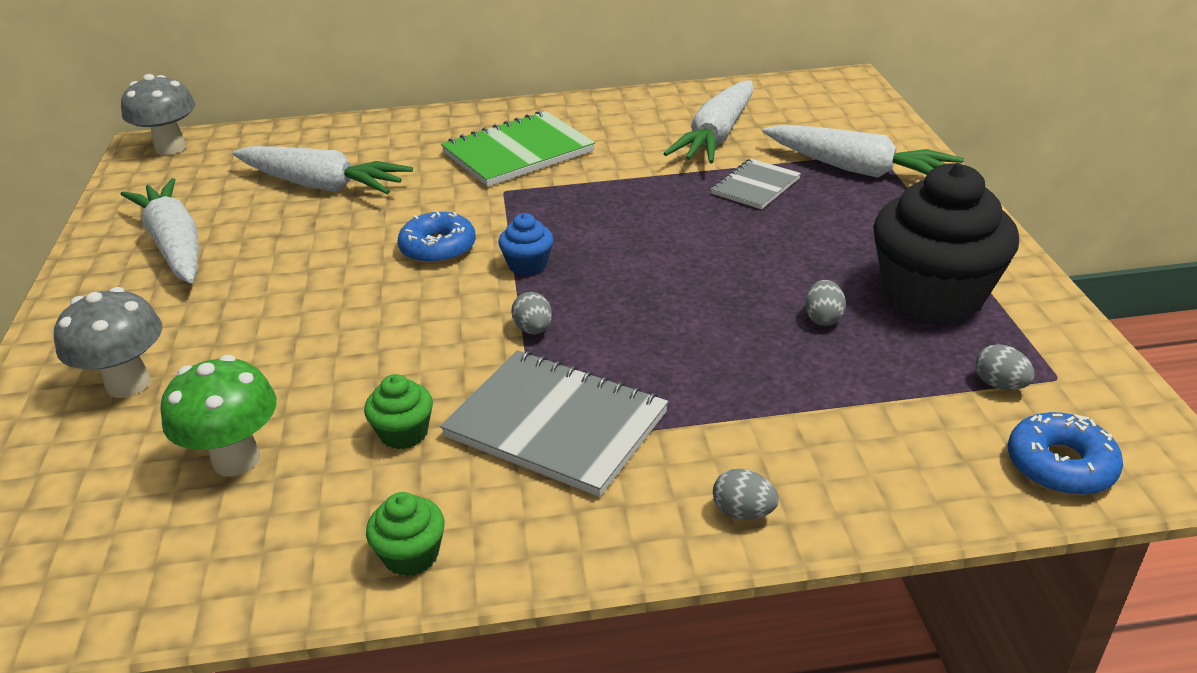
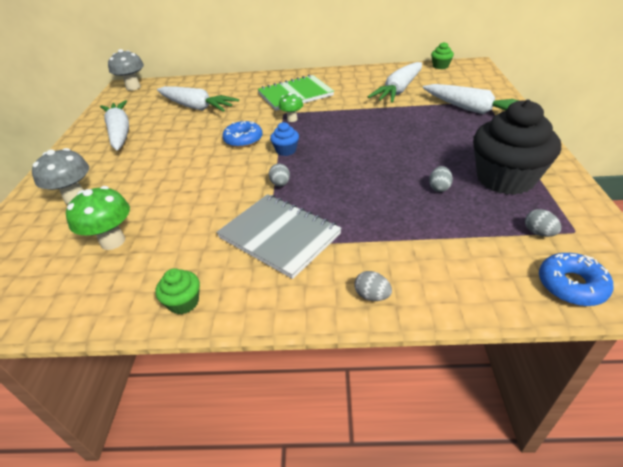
camera: 10 degrees right, 5 degrees up
(404, 433) = (199, 234): green cupcake -> green cupcake (440, 66)
(524, 202) = (292, 119): none -> green mushroom
(755, 186) = (414, 116): grey notebook -> none

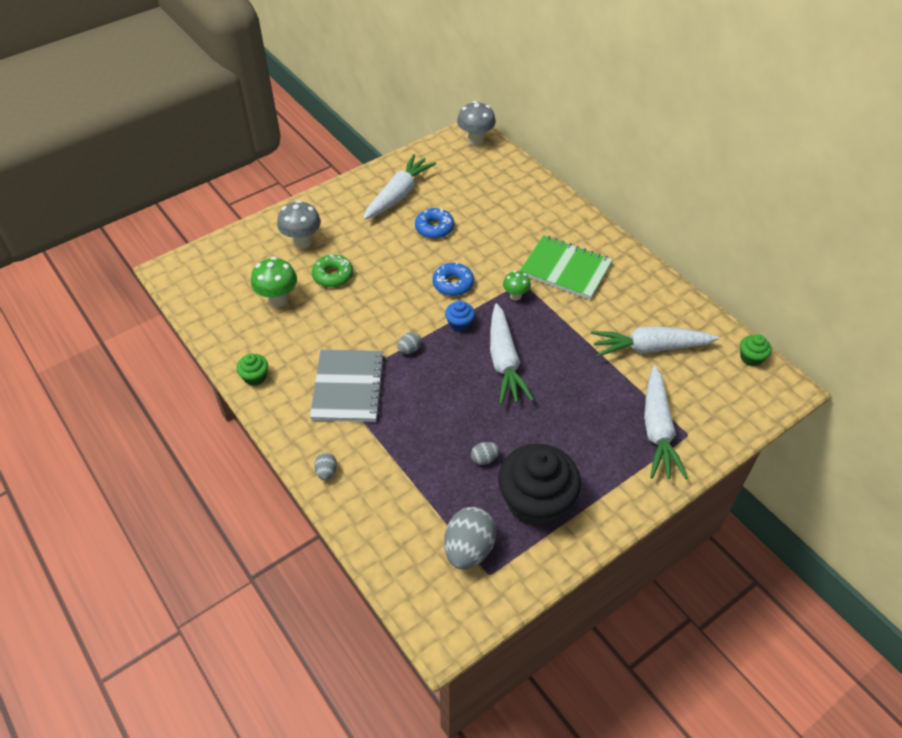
camera: 50 degrees right, 10 degrees up
(141, 195) = (333, 275): none -> green donut
(196, 107) = (479, 213): white carrot -> white carrot (504, 361)
(538, 233) = (469, 549): grey egg -> grey egg, size x2.09
(571, 285) = (417, 586): blue donut -> blue donut (434, 228)

